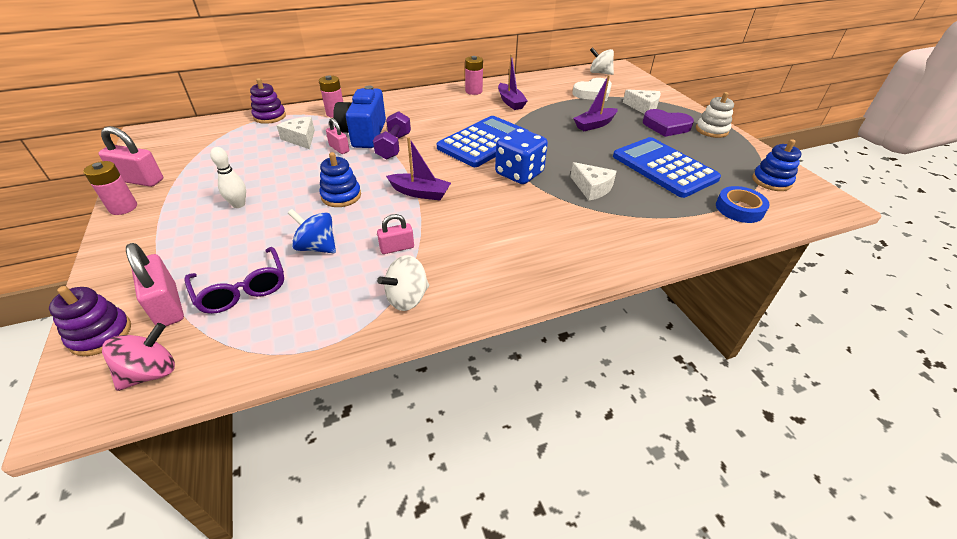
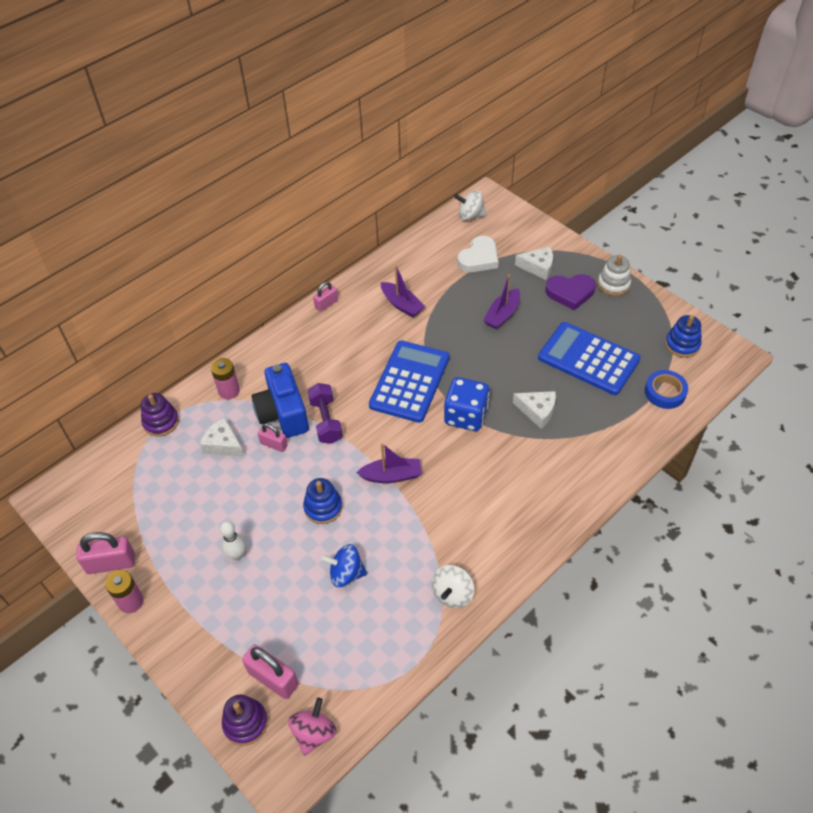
camera: 20 degrees left, 10 degrees up
(242, 289) = (318, 639): purple glasses -> none
(397, 248) = (412, 547): pink padlock -> pink padlock (326, 304)
(473, 91) = (353, 298): pink battery -> none

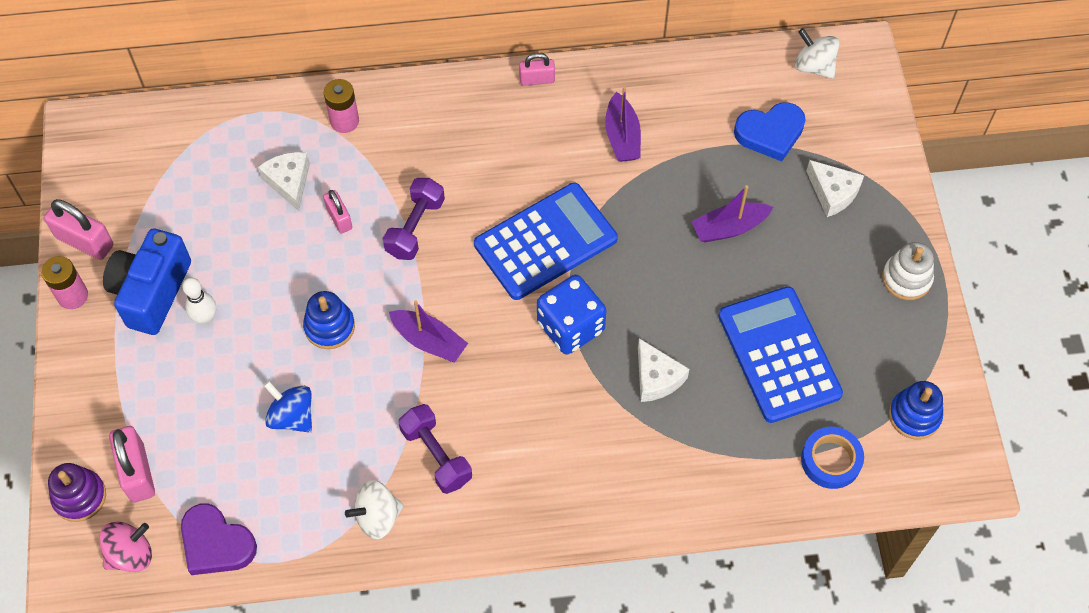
camera: 35 degrees right, 10 degrees up
(161, 422) = (248, 112): purple stacking toy -> none
(283, 413) = (378, 187): blue camera -> blue camera (151, 292)
(455, 535) = (436, 455): none -> purple dumbbell
(479, 258) = (770, 133): white heart -> blue heart
(570, 293) = (840, 254): purple heart -> purple heart (216, 543)

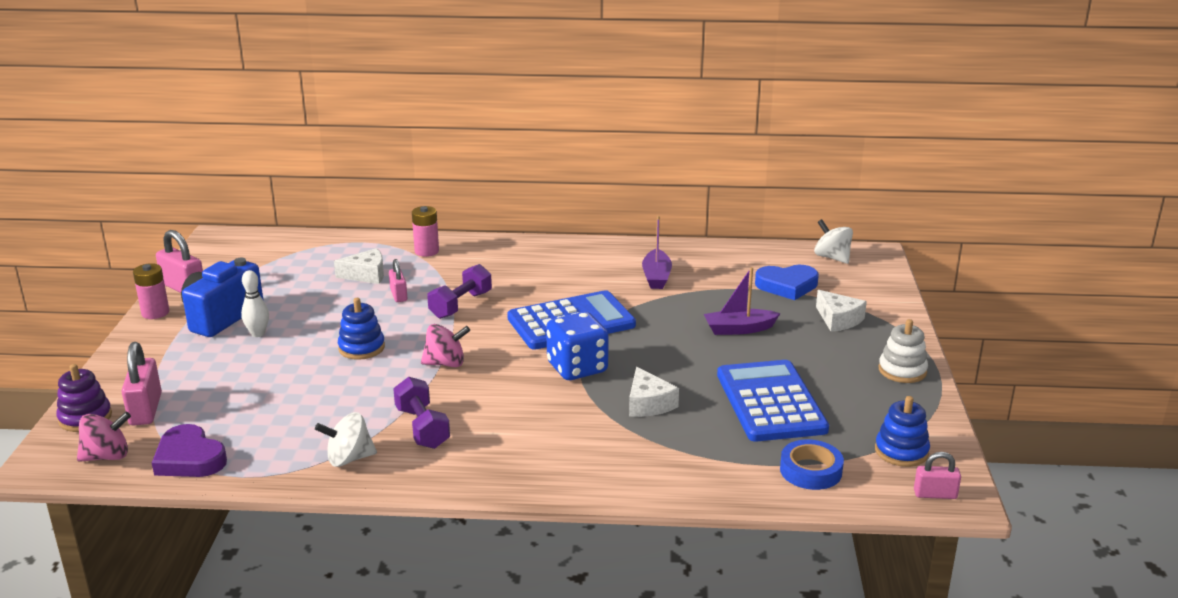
camera: 10 degrees right, 35 degrees down
(289, 182) = (366, 275): white cheese -> white cheese turned 90 degrees clockwise
(292, 416) = (302, 392): blue spinning top -> none
(429, 341) = (445, 363): purple boat -> pink spinning top
(537, 79) = (593, 245): pink padlock -> pink padlock (935, 494)

